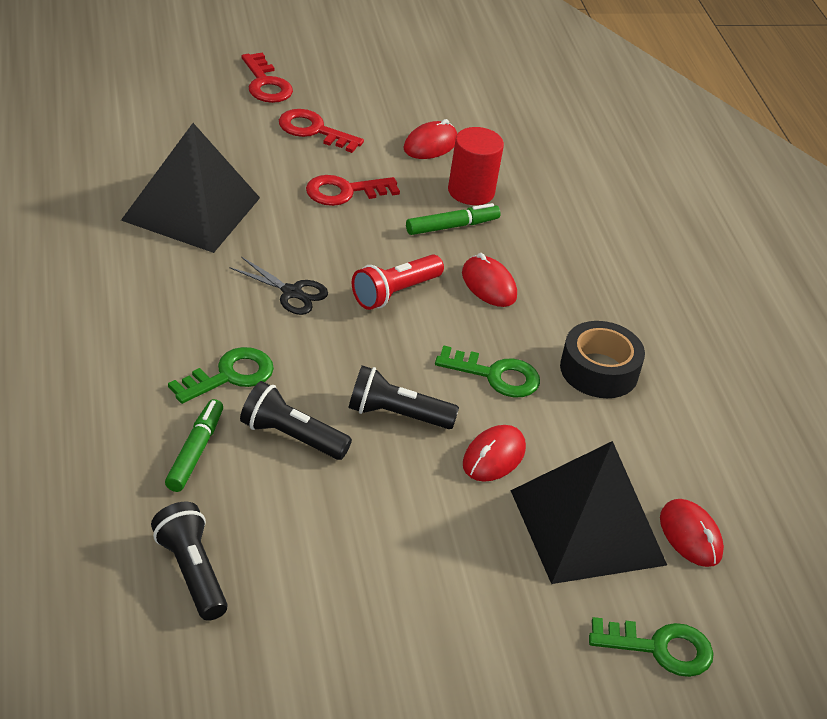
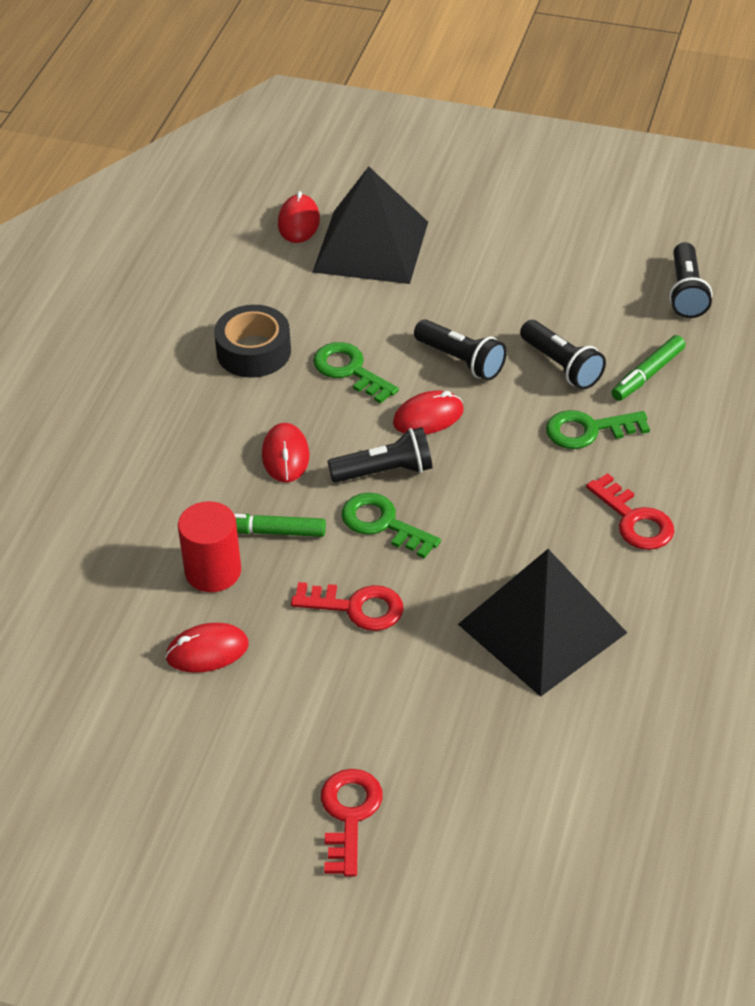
camera: 145 degrees left, 5 degrees up
(292, 292) = (487, 497): black scissors -> none
(314, 130) = (335, 712): red key -> red key (634, 520)
(395, 293) = (385, 471): red flashlight -> black flashlight
(493, 457) = (403, 309): red mouse -> red mouse (428, 417)
(660, 648) = (384, 171): green key -> green key (383, 524)

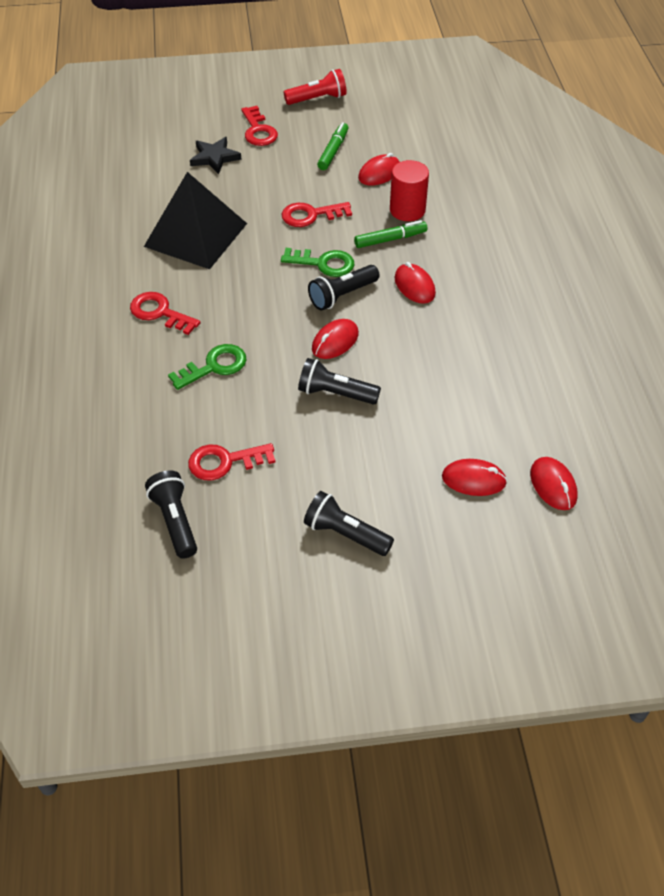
camera: 155 degrees right, 5 degrees up
(202, 860) = (317, 99): none -> red flashlight
(253, 351) = (494, 352): black tape -> none
(350, 370) = (413, 359): green key -> none
(370, 246) = (473, 480): black pyramid -> red mouse
(452, 776) = (214, 157): none -> black star
(561, 366) = (256, 413): black flashlight -> black flashlight (345, 534)
(615, 329) = (225, 462): none -> red key
(647, 374) = (185, 427): green marker -> green marker (333, 151)

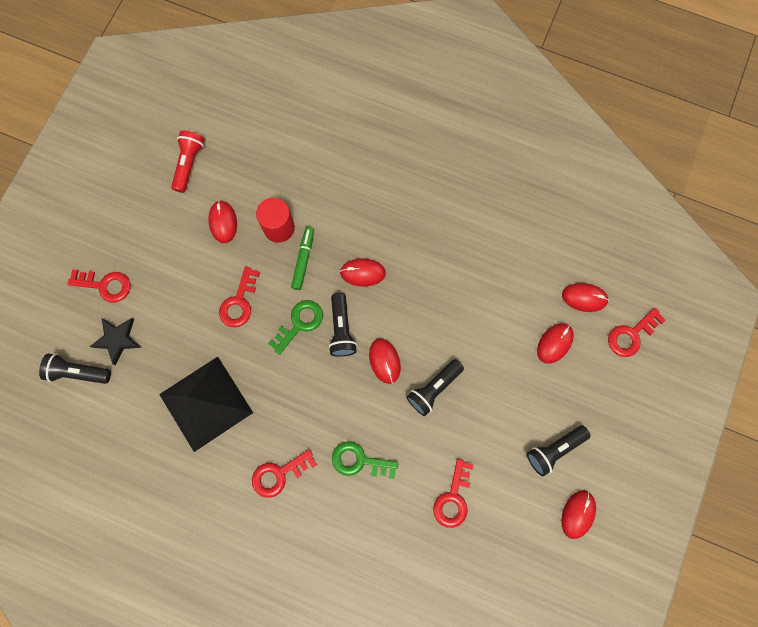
camera: 60 degrees left, 25 degrees up
(175, 521) = (486, 558): black flashlight -> black flashlight (78, 372)
(214, 366) = (359, 461): green key -> green key turned 75 degrees counterclockwise
(283, 591) = (578, 514): none -> red mouse
(317, 99) = (95, 214): red flashlight -> red flashlight (189, 164)
(333, 151) = (172, 241): green marker -> none
(548, 554) = (631, 335): none -> red key

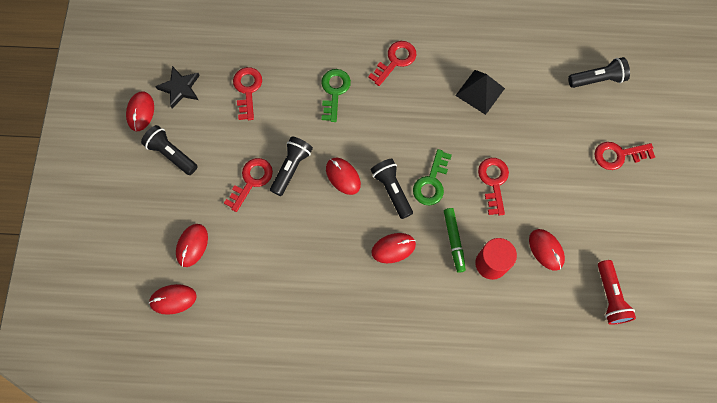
camera: 160 degrees right, 5 degrees down
(117, 339) = (581, 115): black star -> black star (180, 88)
(206, 403) = (480, 91): black pyramid -> black pyramid, size x0.59
(359, 461) = (334, 91): green key -> green key turned 75 degrees counterclockwise
(554, 450) = (171, 154): black flashlight -> black flashlight turned 90 degrees counterclockwise
(631, 335) = (120, 278): red key -> red key (251, 181)

